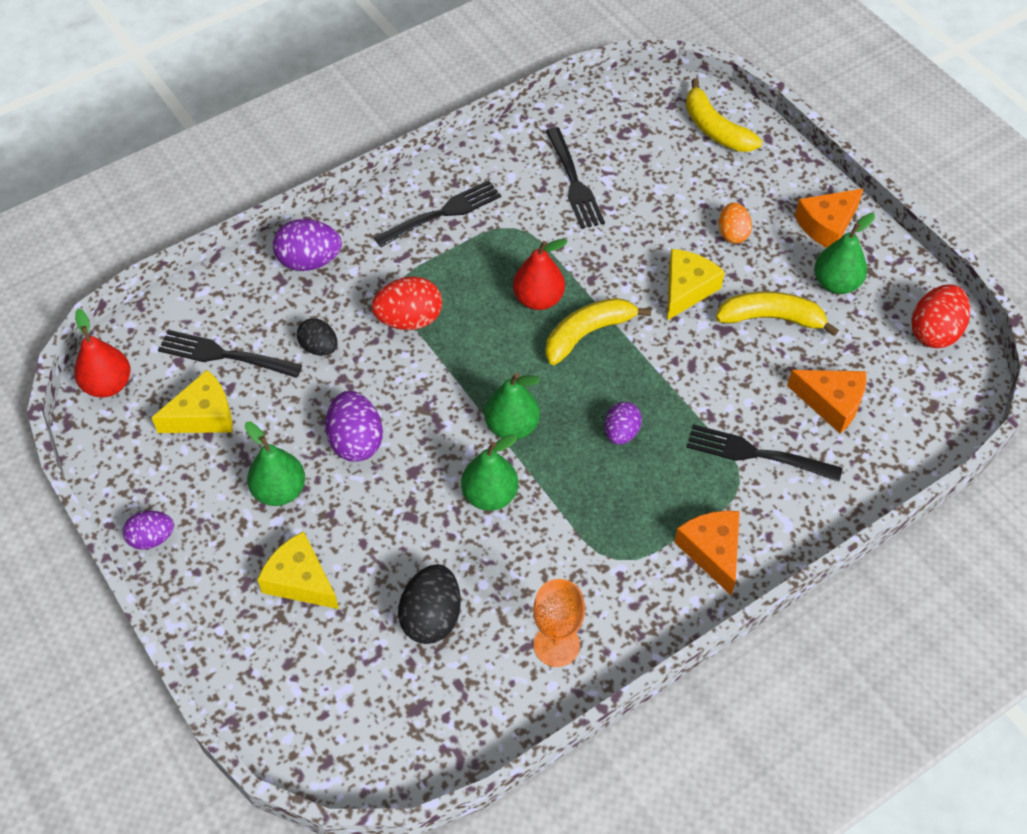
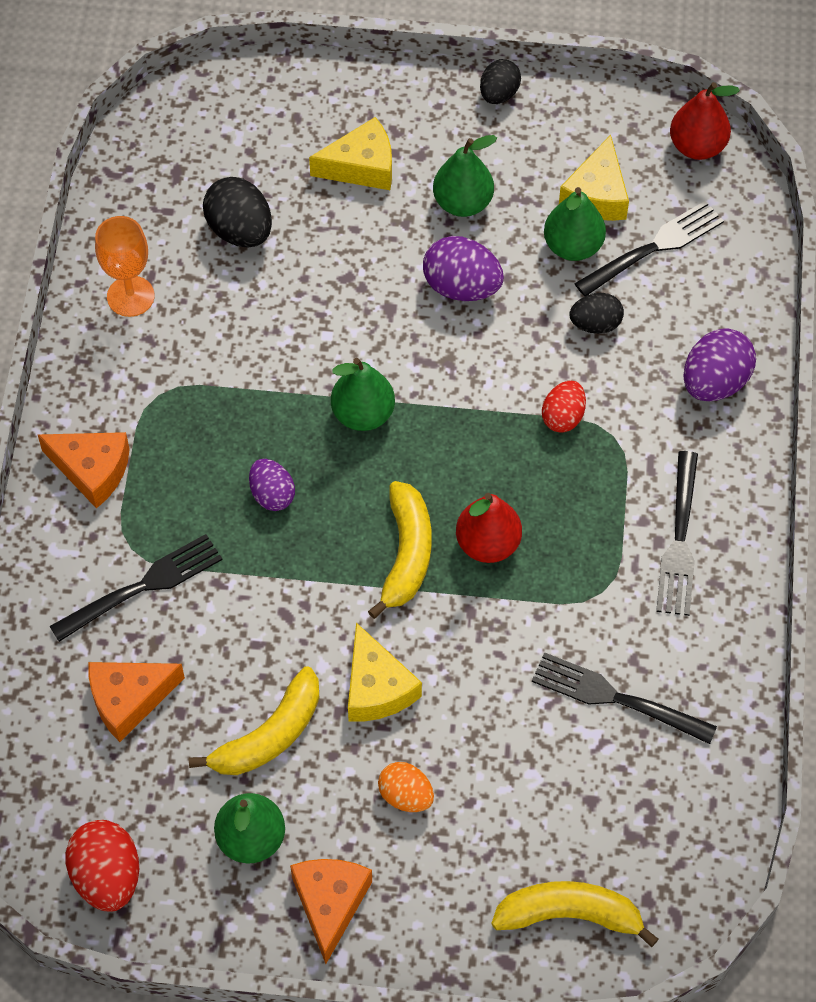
camera: 130 degrees right, 5 degrees up
(152, 538) = (499, 94): purple egg -> black egg
(409, 320) = (563, 417): red egg -> red egg, size x0.65
(490, 495) = (309, 347): green pear -> green pear (573, 246)

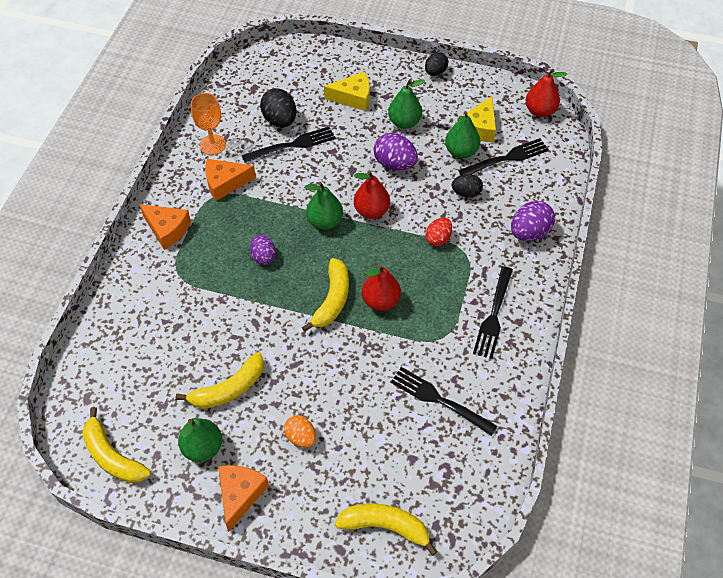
camera: 10 degrees right, 5 degrees down
(107, 877) = (112, 456): red egg -> yellow banana
(129, 700) = (153, 356): orange cheese -> orange cheese (225, 183)
(142, 587) = (177, 295): black fork -> black fork (292, 145)
(376, 687) = (298, 371): yellow cheese -> none
(439, 382) = (371, 211): none -> red pear

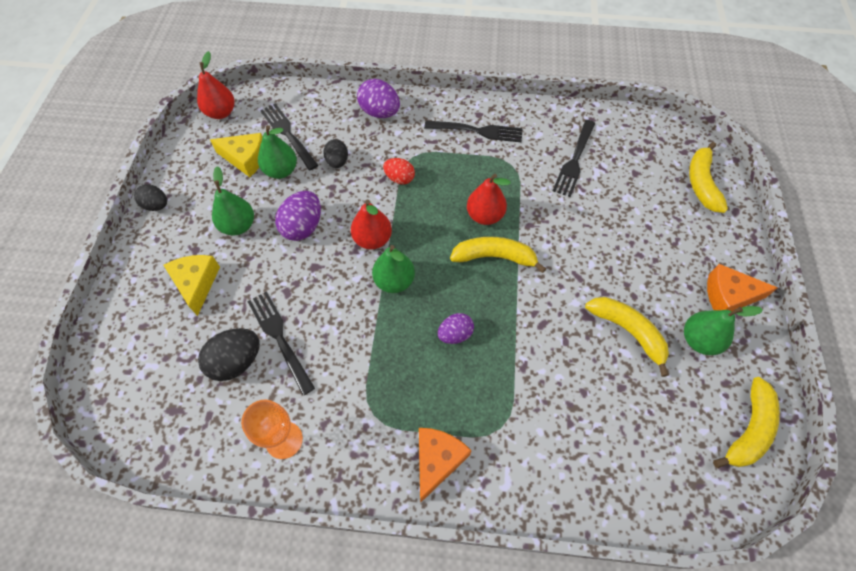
camera: 100 degrees left, 5 degrees up
(225, 183) = (350, 406): orange cheese -> none
(301, 437) = (652, 257): orange egg -> none

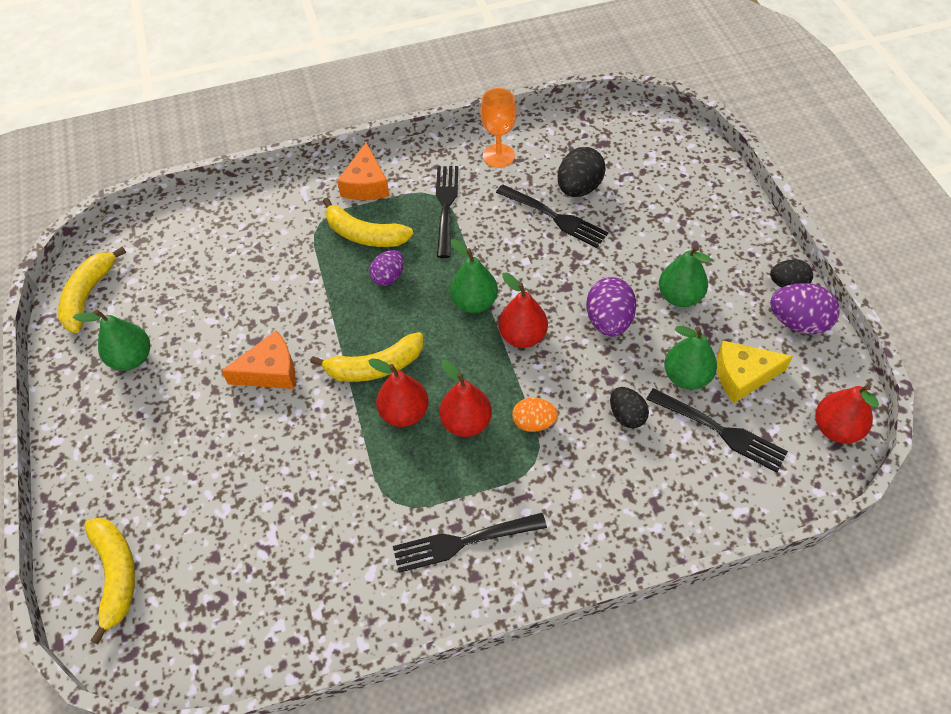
camera: 160 degrees right, 5 degrees down
(196, 284) = (671, 230): yellow cheese -> none
(380, 112) = (621, 518): purple egg -> purple egg (798, 322)
(399, 178) = (534, 423): red egg -> orange egg
(444, 194) = (466, 422): none -> red pear
(574, 160) = (307, 545): black fork -> black fork (446, 207)
(628, 331) = (209, 340): yellow banana -> yellow banana (365, 235)
(728, 296) = (94, 419): orange cheese -> orange cheese (270, 371)

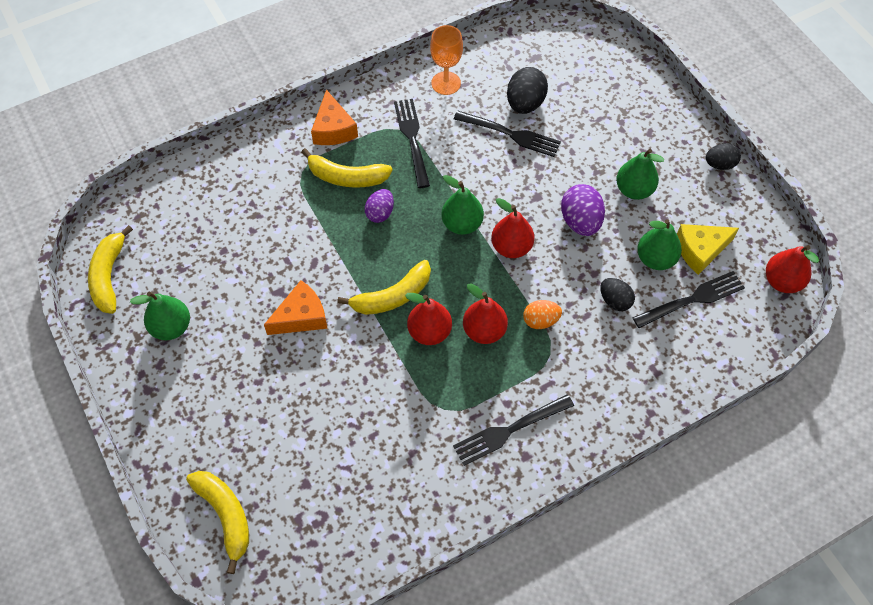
camera: 15 degrees left, 5 degrees up
(719, 431) = (691, 300): black fork -> black fork turned 45 degrees counterclockwise
(798, 322) = (734, 196): purple egg -> none

